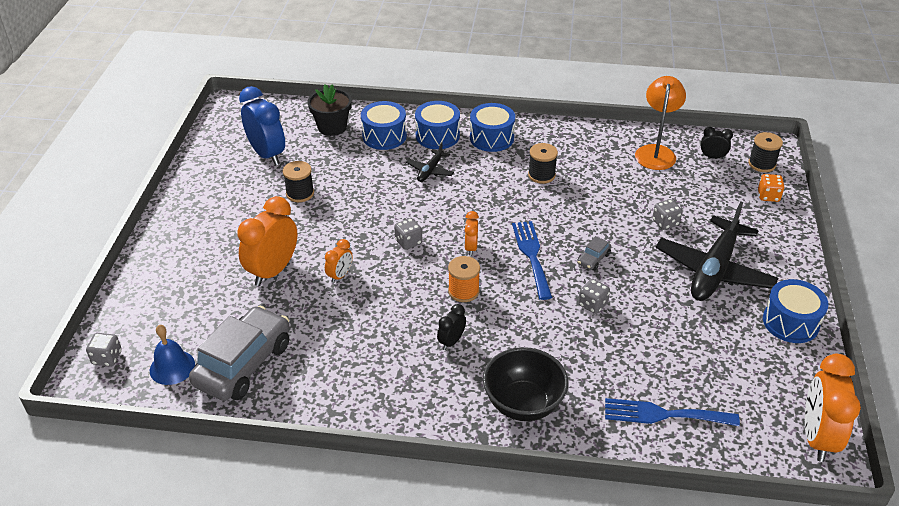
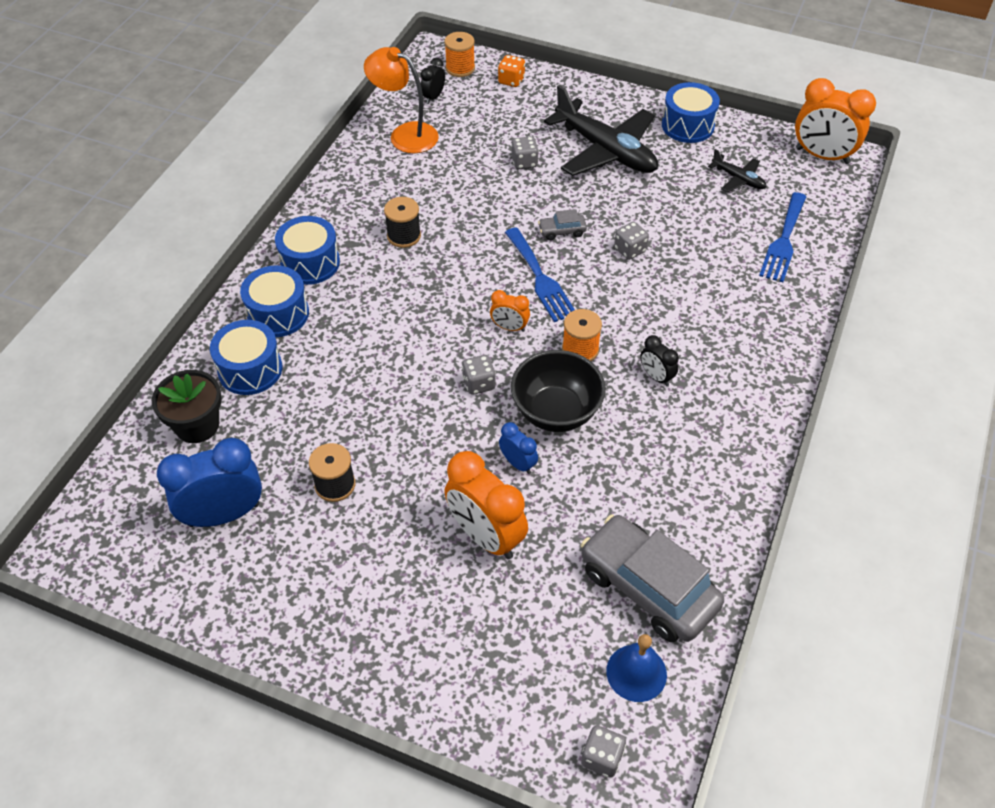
camera: 75 degrees left, 10 degrees up
(340, 276) = (518, 463): orange clock -> blue clock
(430, 171) = (349, 336): black plane -> black plane (738, 179)
(523, 404) = (754, 337): black bowl -> black bowl (556, 412)
(532, 256) = (540, 278): blue fork -> blue fork turned 120 degrees counterclockwise
(593, 259) = (562, 231): grey car -> grey car turned 120 degrees clockwise
(762, 164) = (460, 68): black spool -> orange spool

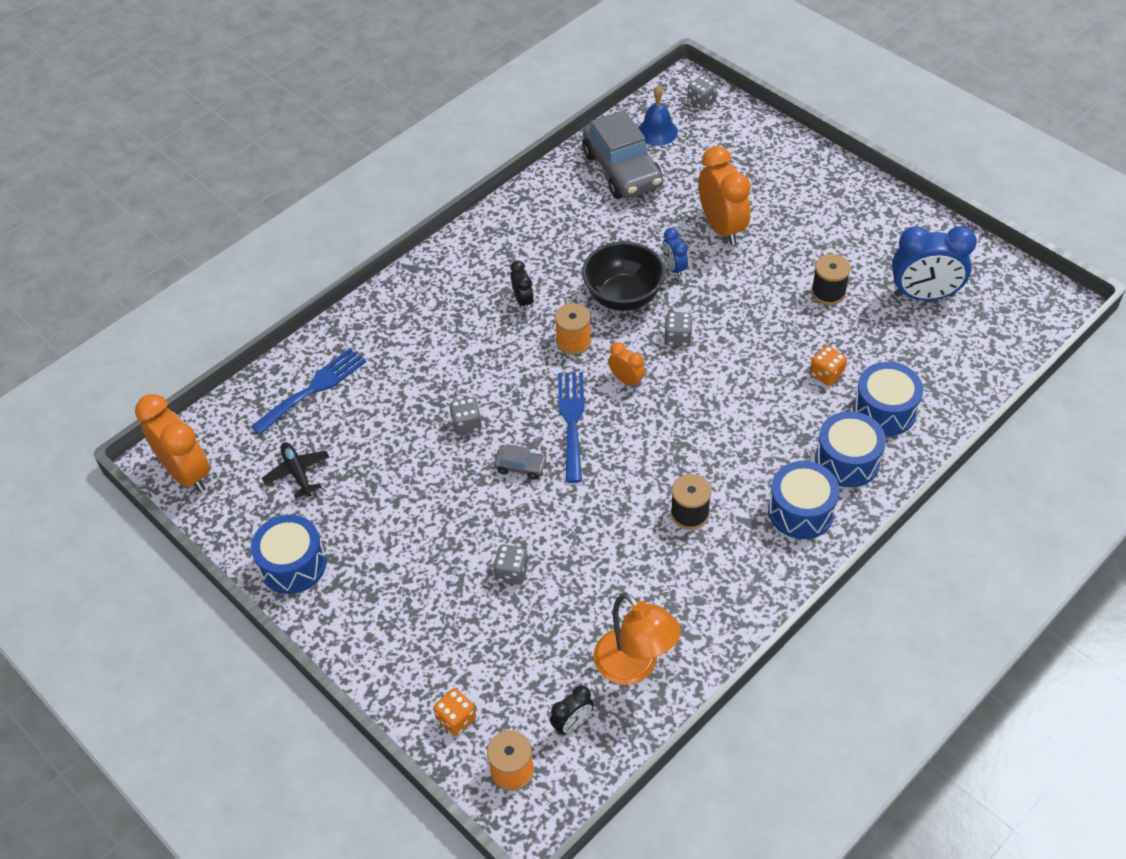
camera: 155 degrees left, 0 degrees up
(197, 425) = (940, 372): black flower pot -> none
(315, 389) = (826, 374): none -> orange dice
(606, 151) = (410, 558): black plane -> none

